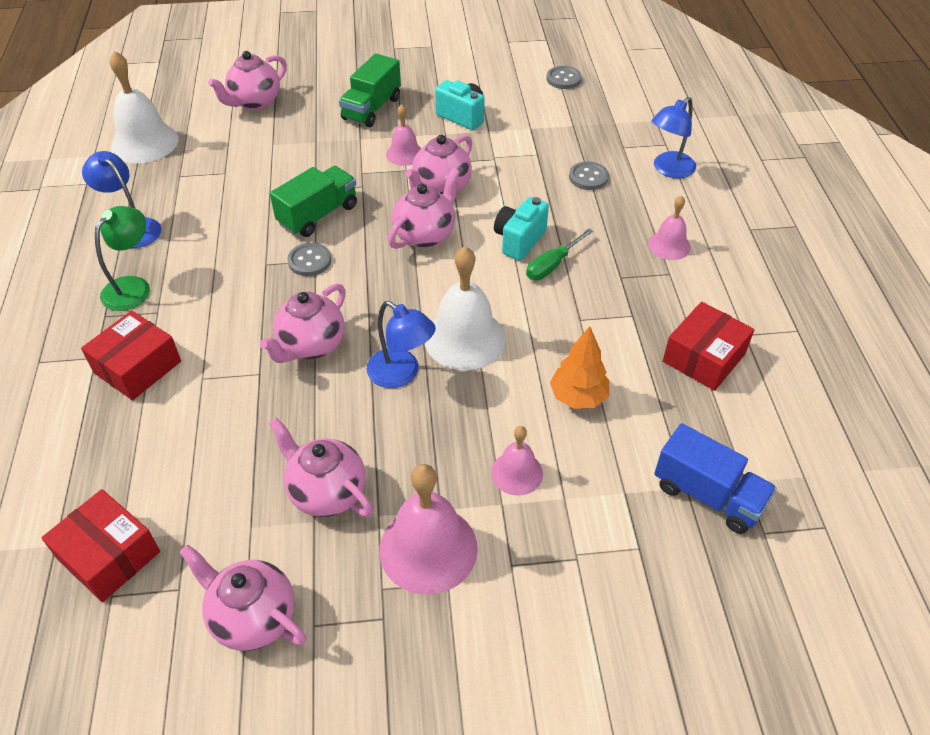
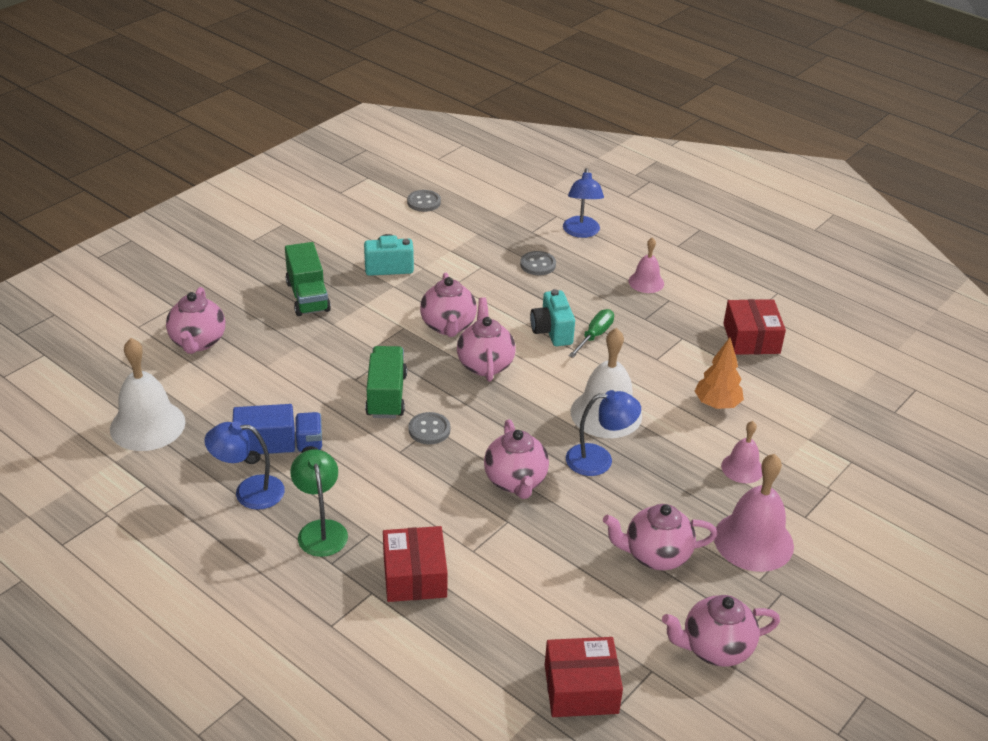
camera: 45 degrees left, 10 degrees down
(404, 154) = (385, 317): pink bell -> none
(552, 265) = (595, 335): green screwdriver -> green screwdriver turned 150 degrees counterclockwise
(708, 495) = (847, 411): blue truck -> blue truck (280, 449)

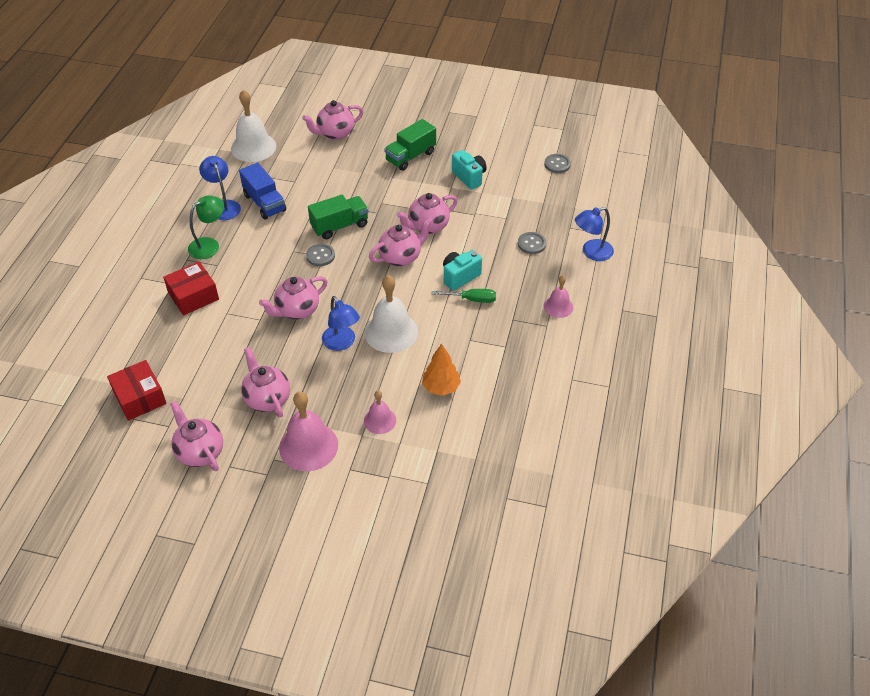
camera: 65 degrees right, 10 degrees up
(751, 338) = (535, 386): red box -> none

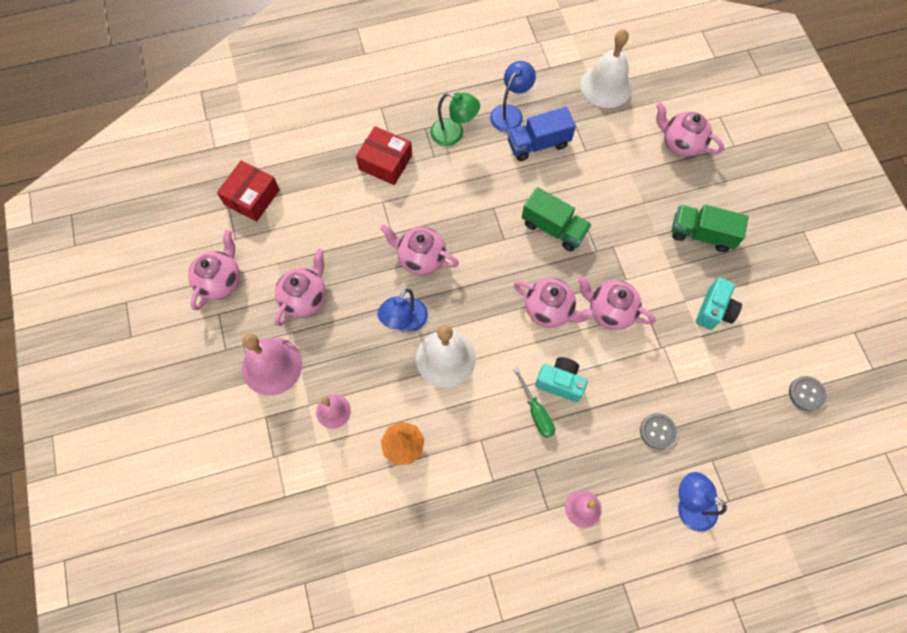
camera: 60 degrees right, 20 degrees up
(264, 203) = (538, 144): blue truck -> blue truck turned 45 degrees clockwise
(320, 256) = (502, 235): grey button -> none

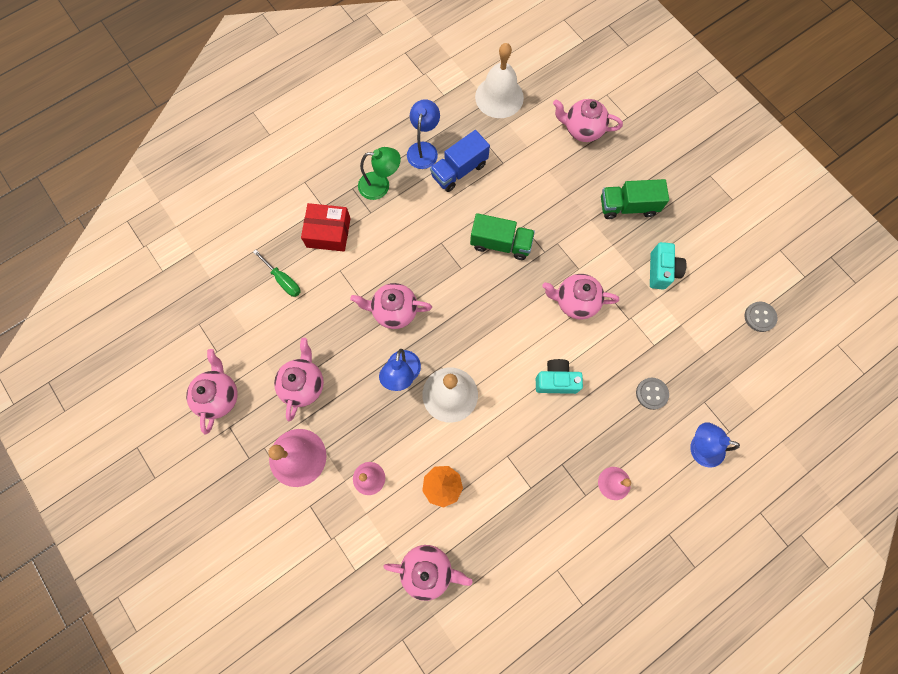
camera: 20 degrees left, 5 degrees up
(252, 197) = (217, 307): red box -> none
(536, 412) = (545, 414): green screwdriver -> green screwdriver (283, 280)
(549, 310) = (523, 319): pink teapot -> pink teapot (428, 570)

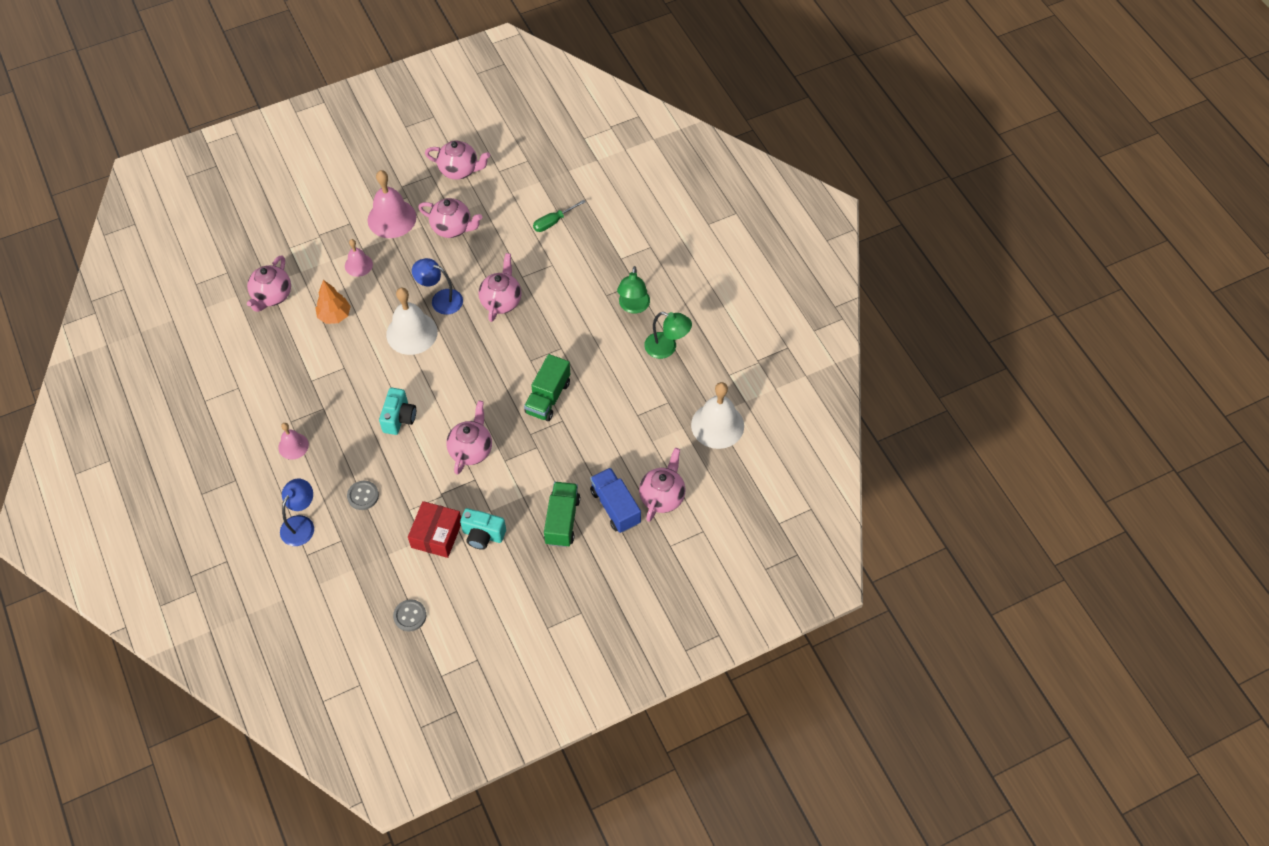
camera: 100 degrees right, 15 degrees down
(328, 232) = (593, 260): red box -> red box (436, 534)
(424, 149) = (667, 348): blue lamp -> green lamp
(459, 170) = (636, 375): blue truck -> blue truck (615, 507)

